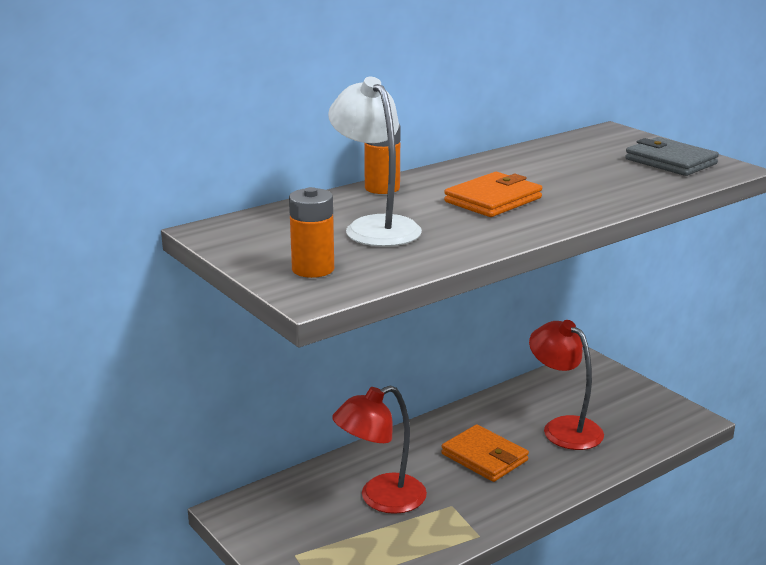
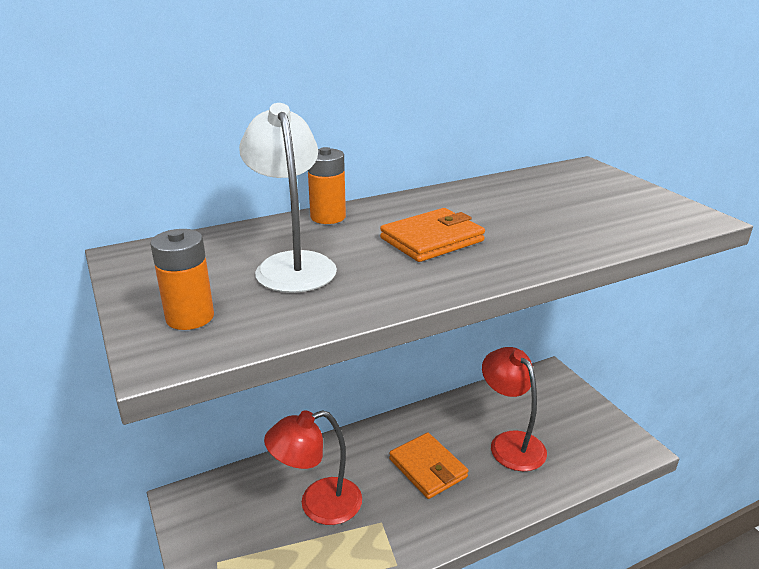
camera: 10 degrees right, 5 degrees up
(670, 161) = (637, 206): grey wallet -> none

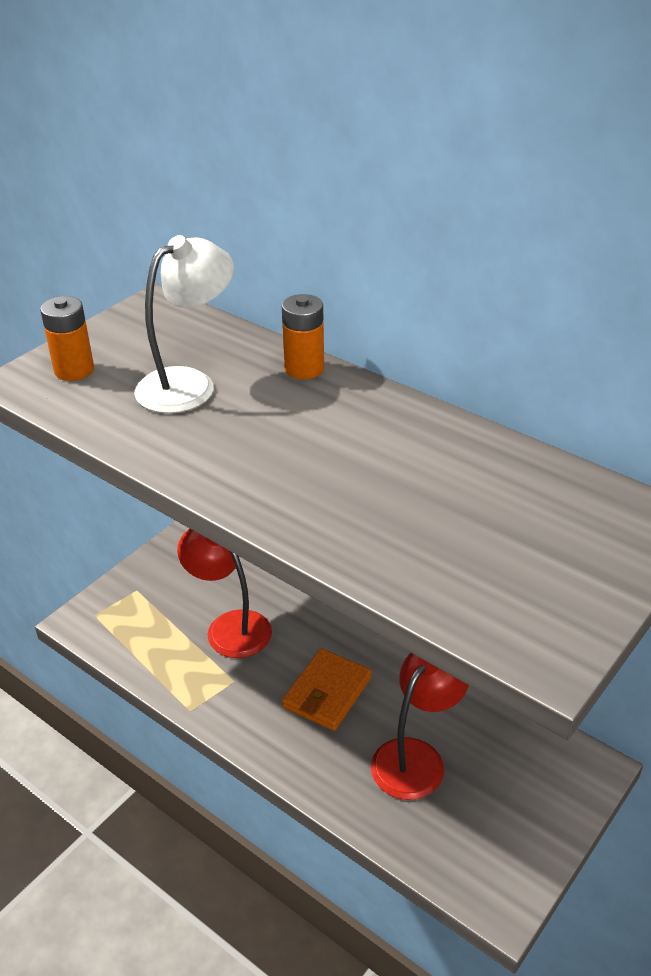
camera: 65 degrees right, 10 degrees up
(432, 240) = (298, 446): orange wallet -> none

